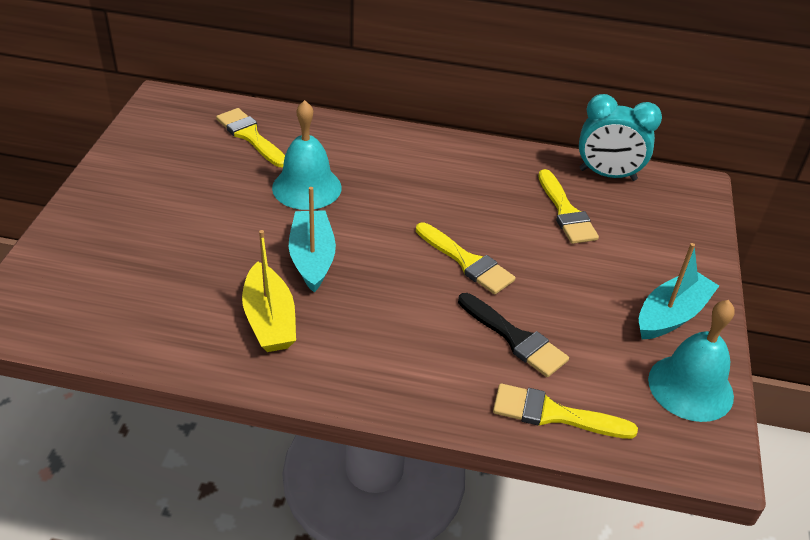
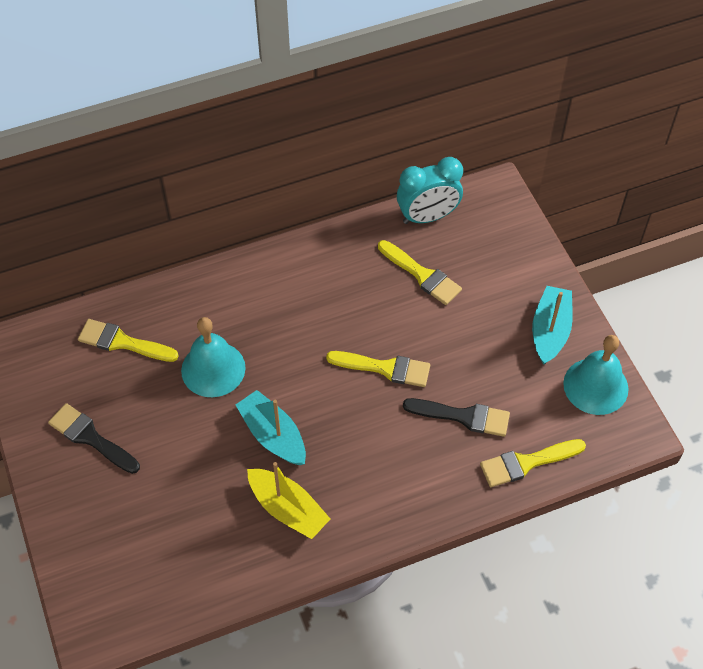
camera: 30 degrees left, 15 degrees up
(157, 183) = (91, 438): none -> black brush

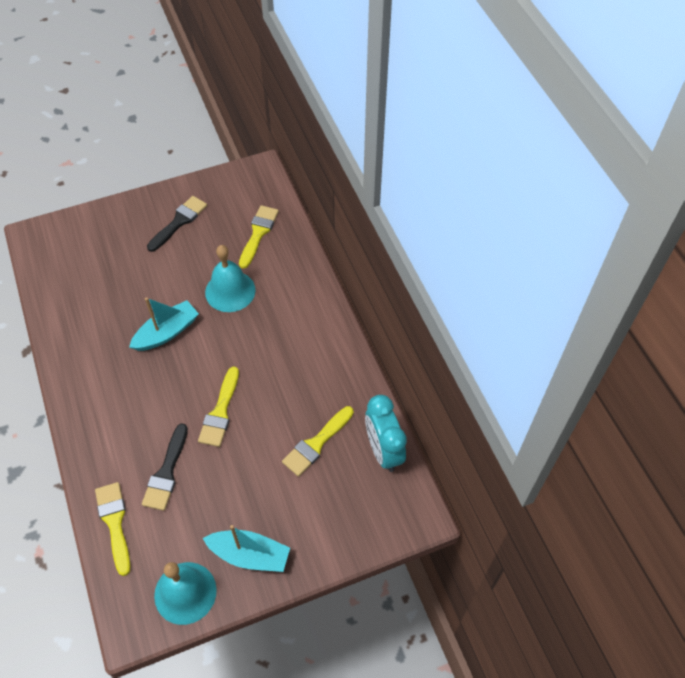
camera: 90 degrees right, 0 degrees up
(288, 509) = (103, 344): yellow boat -> none

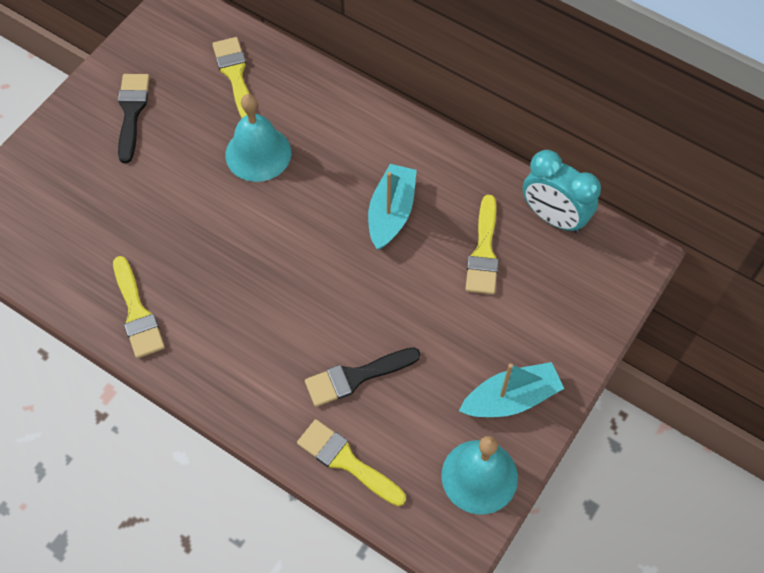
camera: 35 degrees left, 5 degrees up
(166, 472) = (356, 377): black brush -> black brush turned 90 degrees clockwise
(167, 332) = (226, 237): turquoise boat -> turquoise boat (391, 213)
(220, 412) = (358, 282): yellow brush -> yellow brush (137, 313)

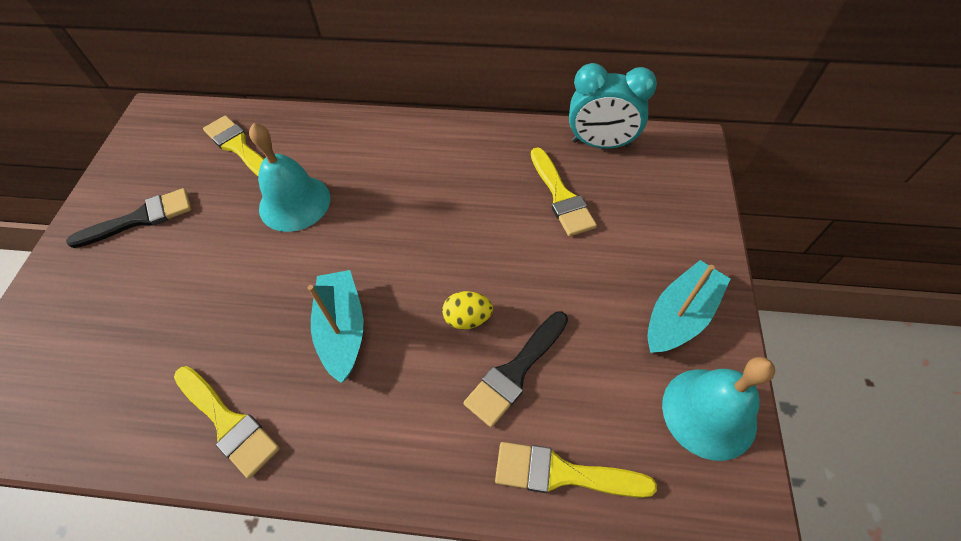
camera: 25 degrees left, 5 degrees down
(132, 112) = (140, 218): black brush -> black brush turned 90 degrees clockwise
(344, 319) = (467, 318): none -> yellow egg
(391, 213) = (455, 200): turquoise boat -> turquoise boat (342, 329)

